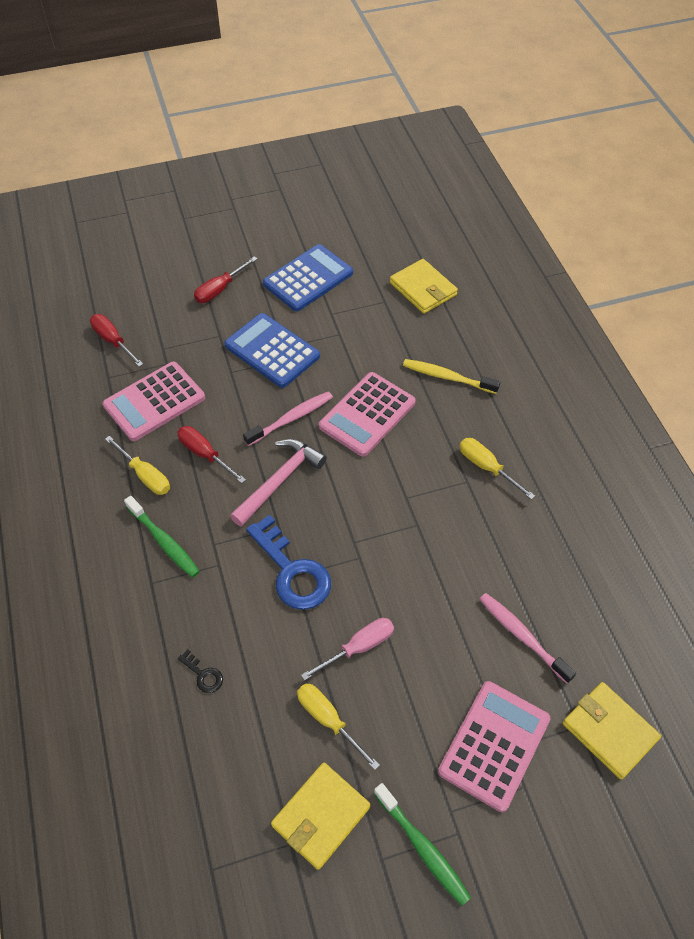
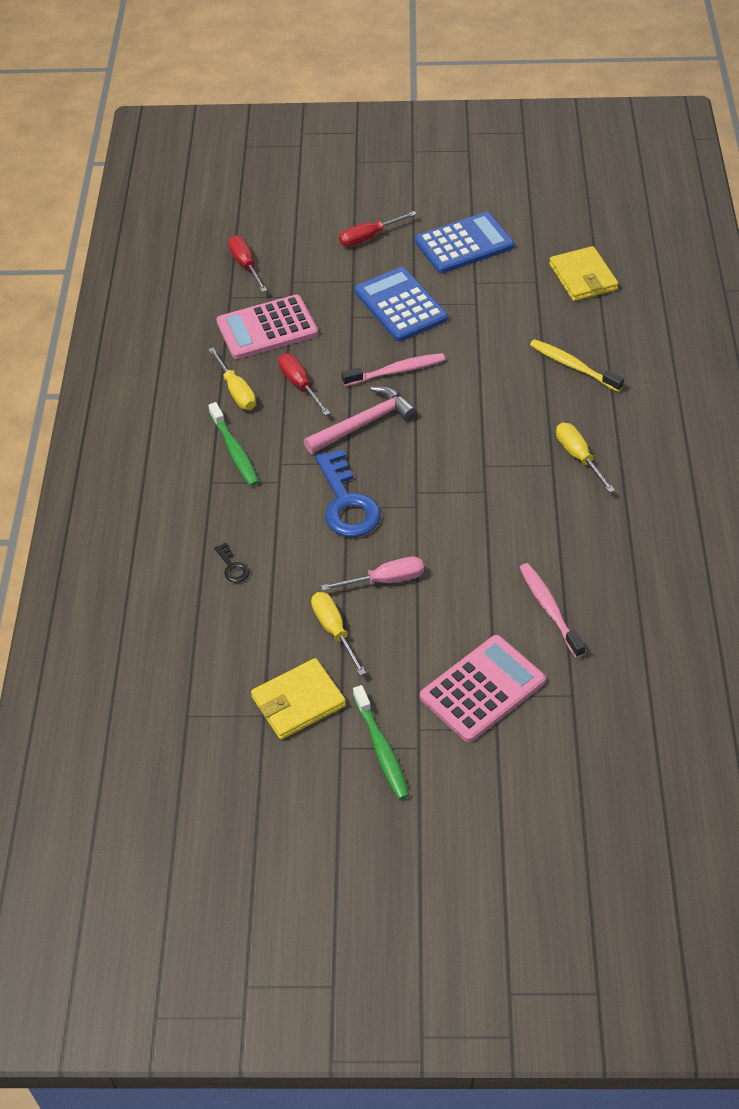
camera: 20 degrees right, 5 degrees down
(367, 414) = (475, 383): pink calculator -> none
(609, 731) = (600, 706): yellow wallet -> none

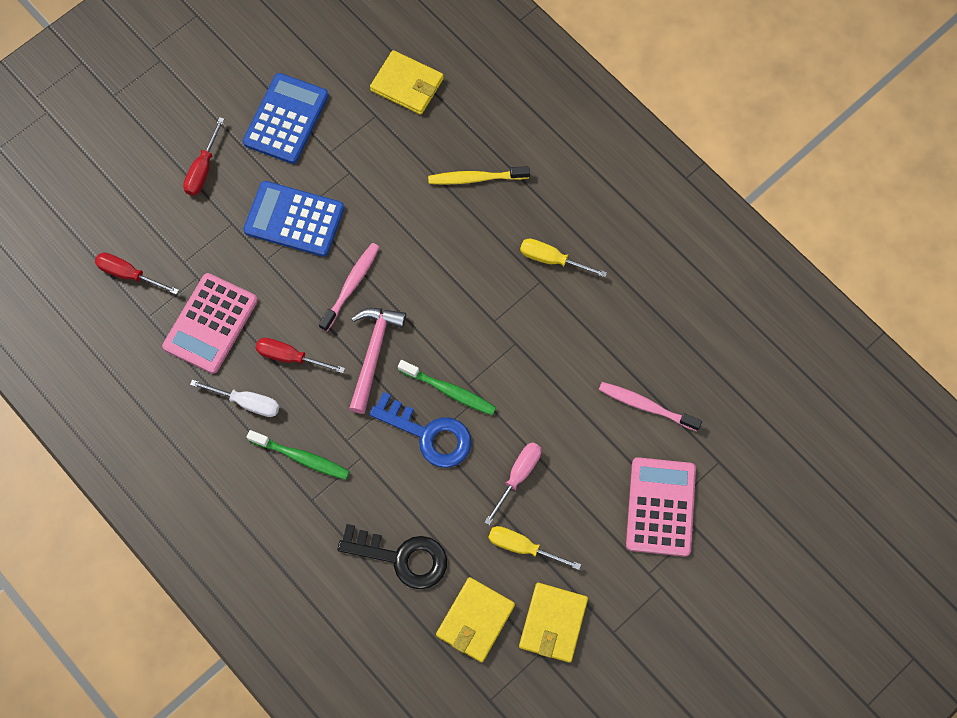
camera: 45 degrees left, 20 degrees up
(233, 567) = (401, 557): black key -> black key, size x2.24
(236, 391) = (247, 402): yellow screwdriver -> white screwdriver
(239, 651) = (475, 620): none -> yellow wallet
(381, 749) = (640, 609): green toothbrush -> green toothbrush (449, 391)

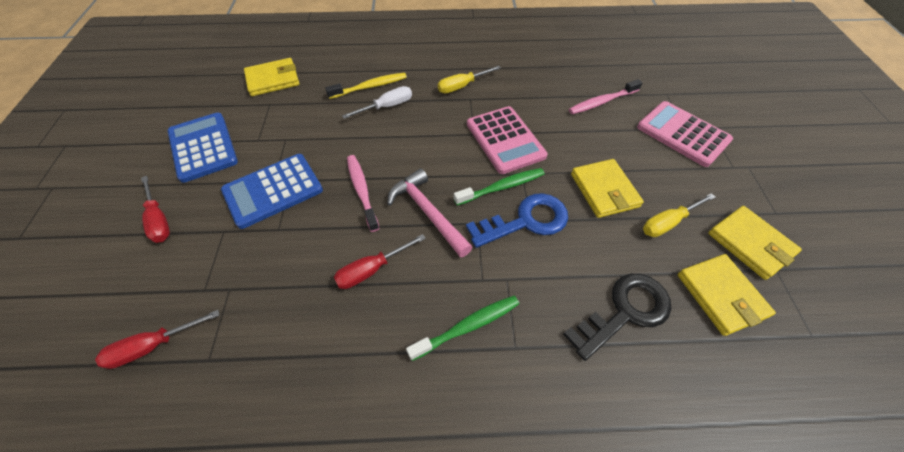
camera: 50 degrees left, 15 degrees down
(211, 323) = (277, 310): pink calculator -> pink calculator (505, 140)
(247, 402) = (375, 334): white screwdriver -> white screwdriver (387, 106)
(475, 178) = (370, 87): yellow toothbrush -> yellow toothbrush turned 150 degrees counterclockwise
(518, 476) = (604, 190): pink screwdriver -> yellow wallet

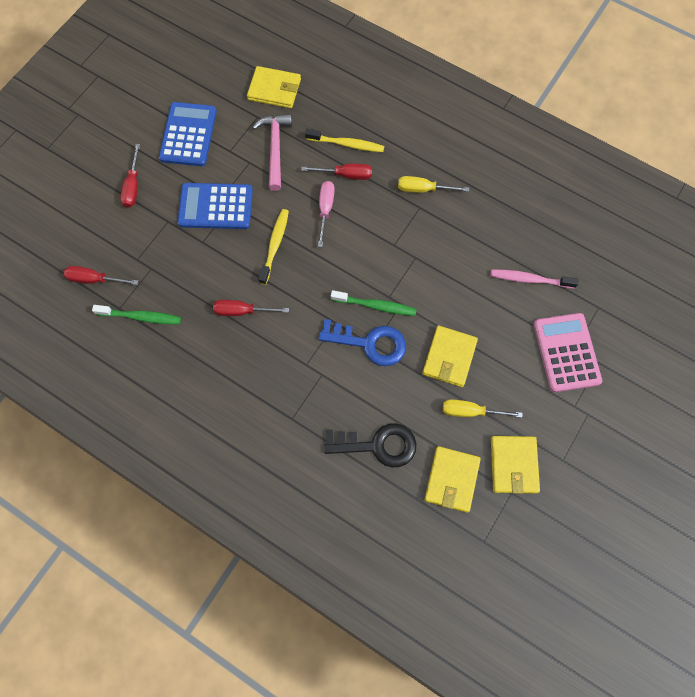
camera: 35 degrees right, 15 degrees up
(362, 191) = (275, 245): pink toothbrush -> yellow toothbrush
(387, 106) = (346, 175): white screwdriver -> red screwdriver
(389, 139) = (325, 210): none -> pink screwdriver
(428, 212) = (307, 292): pink hammer -> pink hammer (275, 149)
(468, 326) = (274, 387): green toothbrush -> green toothbrush (141, 317)
(505, 140) = (413, 266): pink calculator -> none

